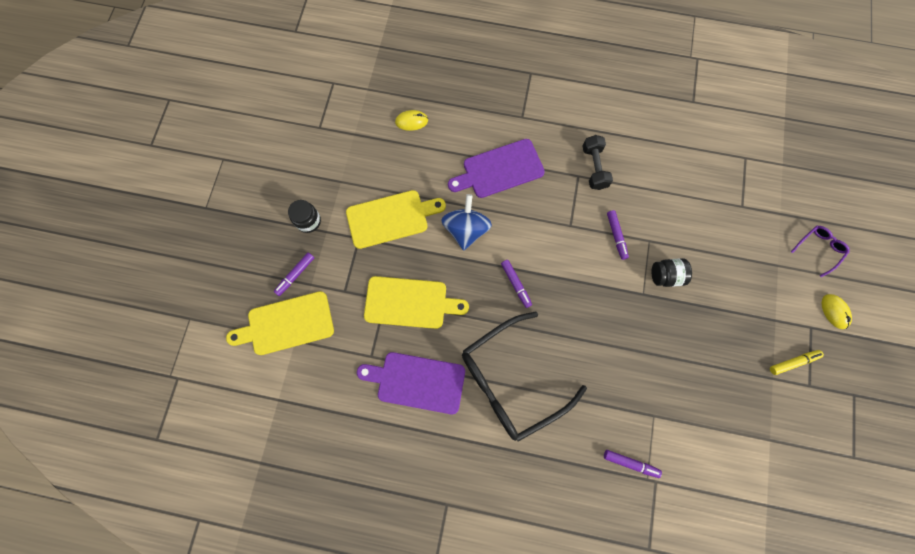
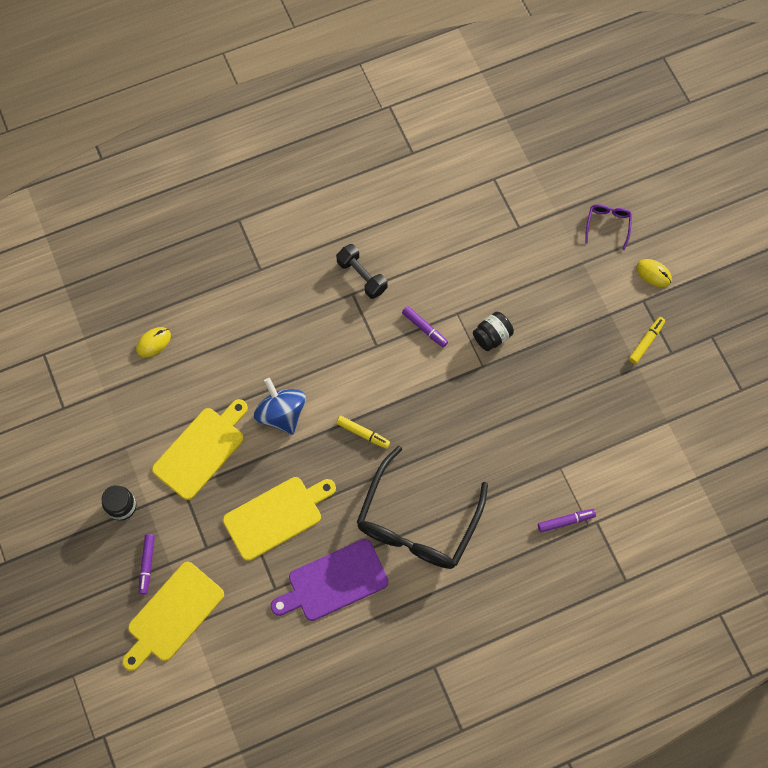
camera: 35 degrees left, 5 degrees down
(500, 170) = (274, 335): purple cutting board -> none
(516, 284) = (363, 434): purple marker -> yellow marker

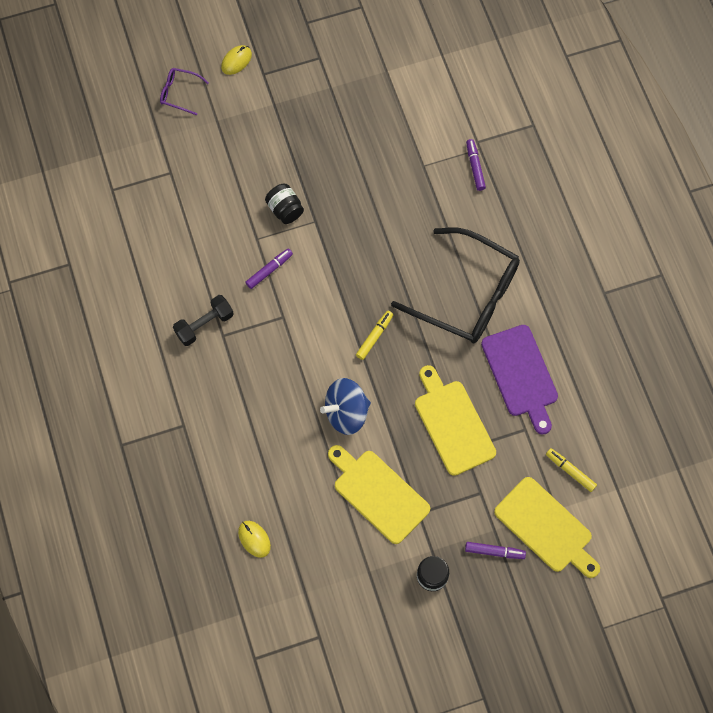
camera: 85 degrees left, 0 degrees up
(646, 342) = (305, 77): yellow marker -> yellow marker (570, 471)

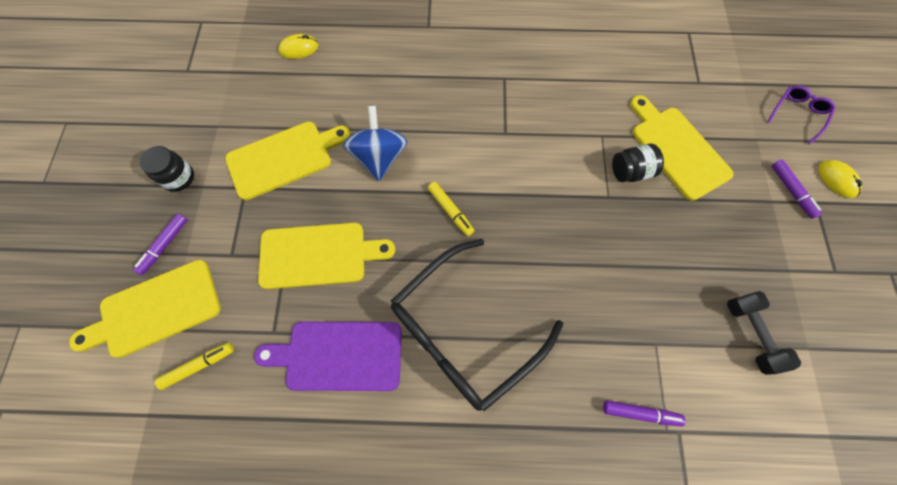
camera: 110 degrees right, 0 degrees up
(204, 325) = (521, 67): black dumbbell -> black dumbbell (751, 334)
(249, 178) = (677, 149): none -> yellow cutting board
(269, 270) = (562, 136): purple marker -> purple marker (791, 191)

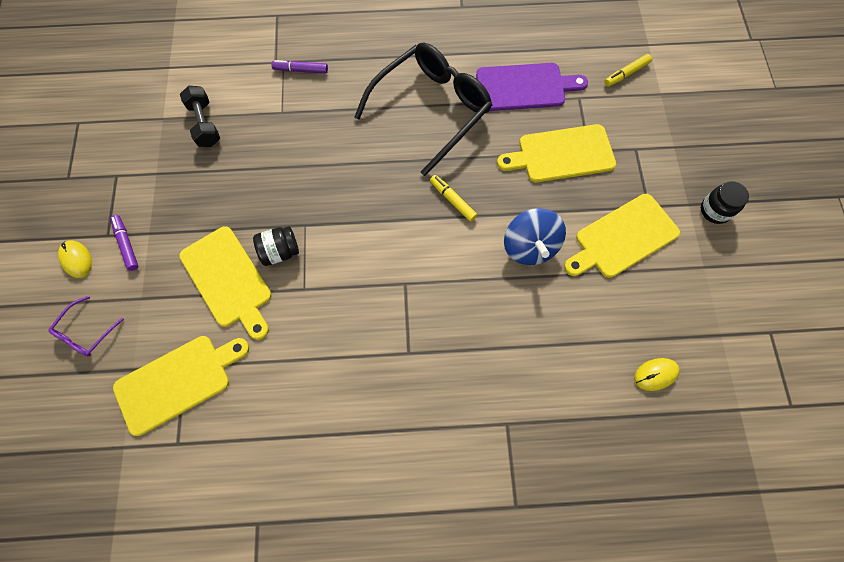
camera: 175 degrees right, 0 degrees up
(156, 310) = (677, 105): yellow cutting board -> yellow cutting board (177, 381)
(164, 245) = (696, 152): purple marker -> none

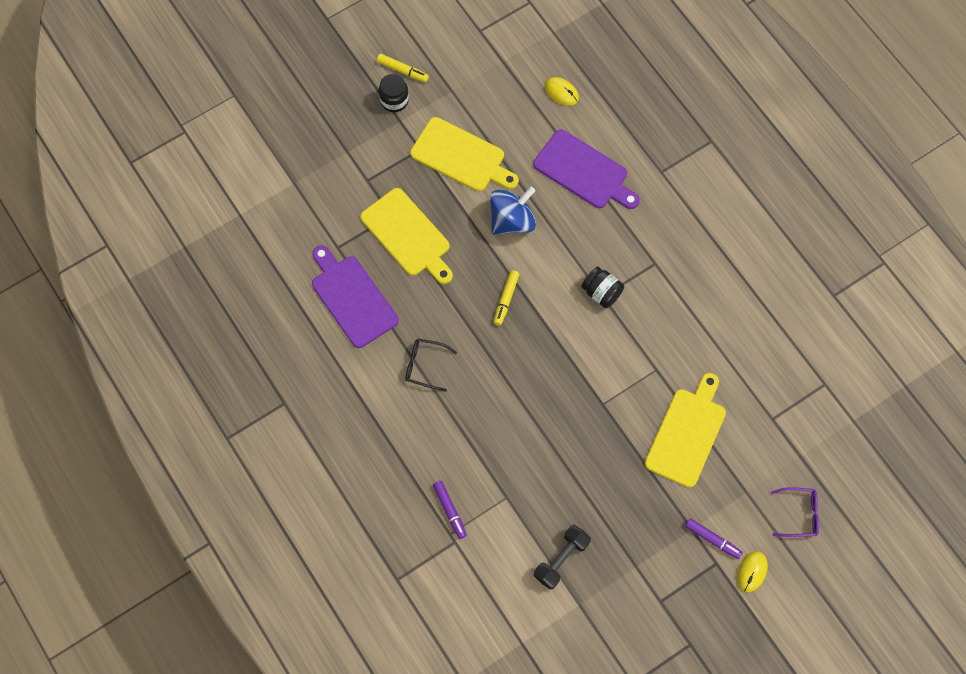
camera: 120 degrees left, 0 degrees up
(127, 244) = (712, 540): purple marker -> purple marker turned 90 degrees counterclockwise
(177, 381) = (785, 415): yellow cutting board -> none
(280, 251) = (638, 408): black jar -> black jar (601, 292)
(431, 110) = (425, 366): black glasses -> black glasses, size x0.43
(548, 343) = (584, 171): none -> purple cutting board
(626, 74) = (286, 220): yellow marker -> yellow marker (402, 70)

